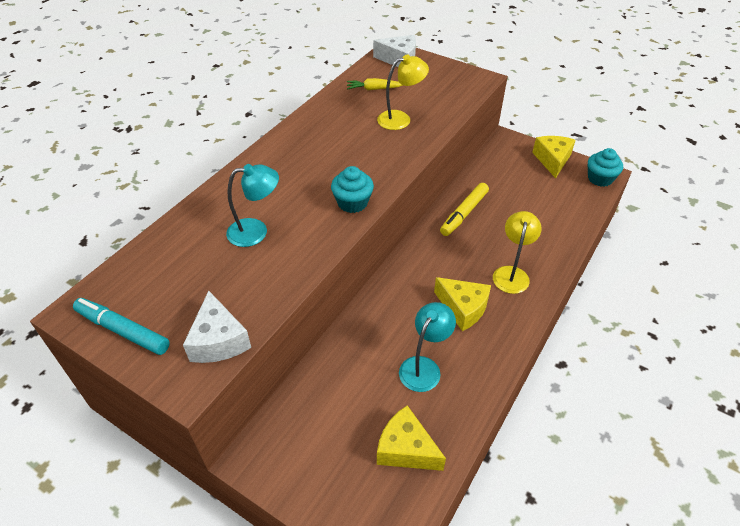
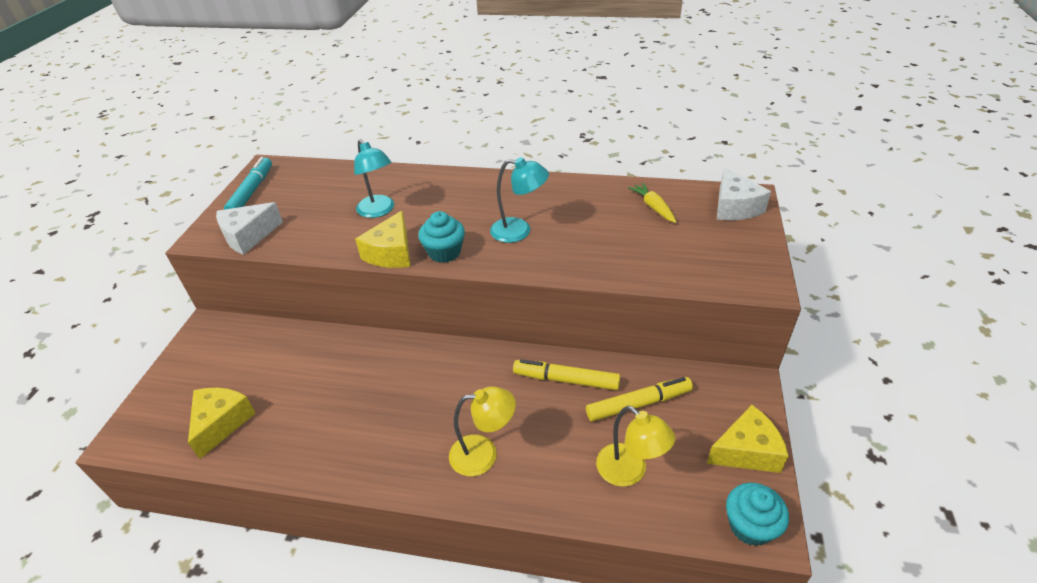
camera: 70 degrees right, 5 degrees down
(400, 119) = (611, 242): yellow lamp -> yellow lamp (629, 472)
(424, 367) = (319, 409): turquoise lamp -> turquoise lamp (519, 231)
(463, 308) = (409, 420): yellow cheese -> yellow cheese (391, 253)
(500, 188) = (638, 404): none -> yellow marker

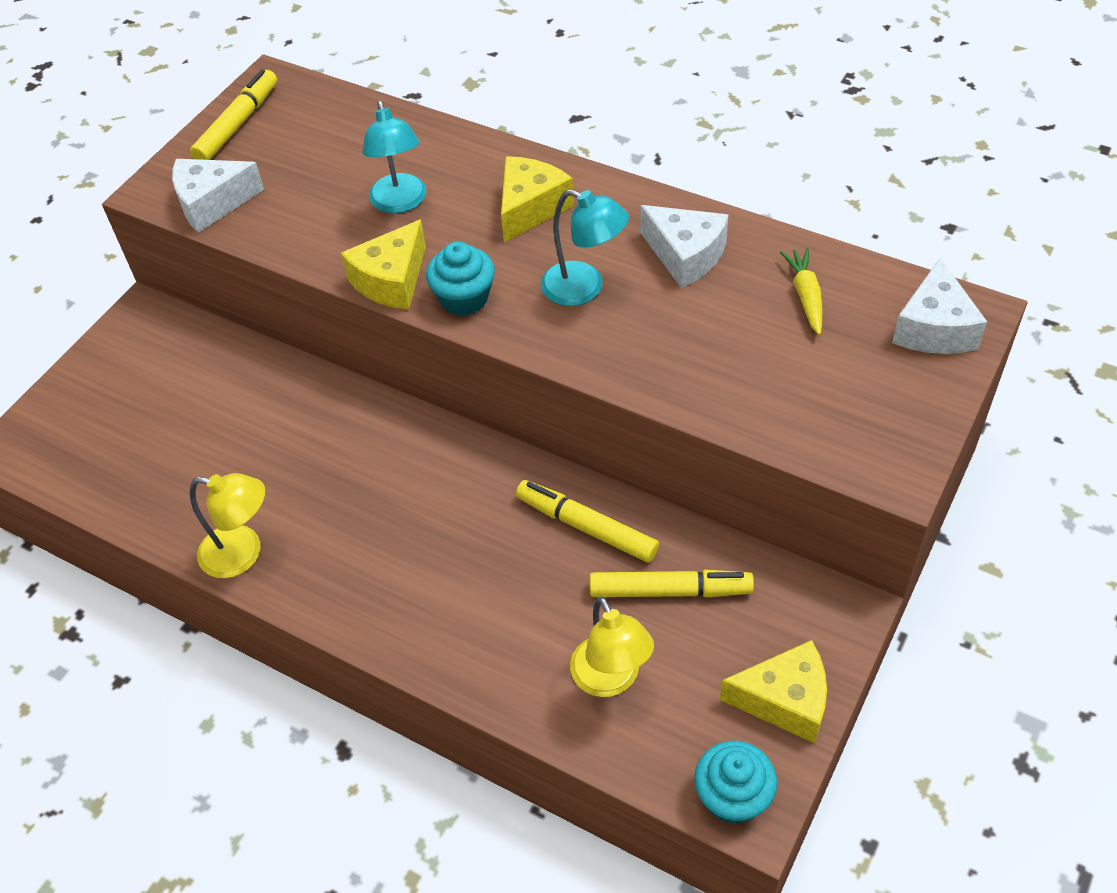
camera: 20 degrees right, 10 degrees up
(221, 423) = (128, 461): yellow cheese -> yellow cheese (530, 208)
(251, 192) = (237, 125): turquoise marker -> yellow marker
(483, 454) = (434, 598): yellow lamp -> yellow lamp (243, 554)
(571, 202) = (685, 255): none -> white cheese

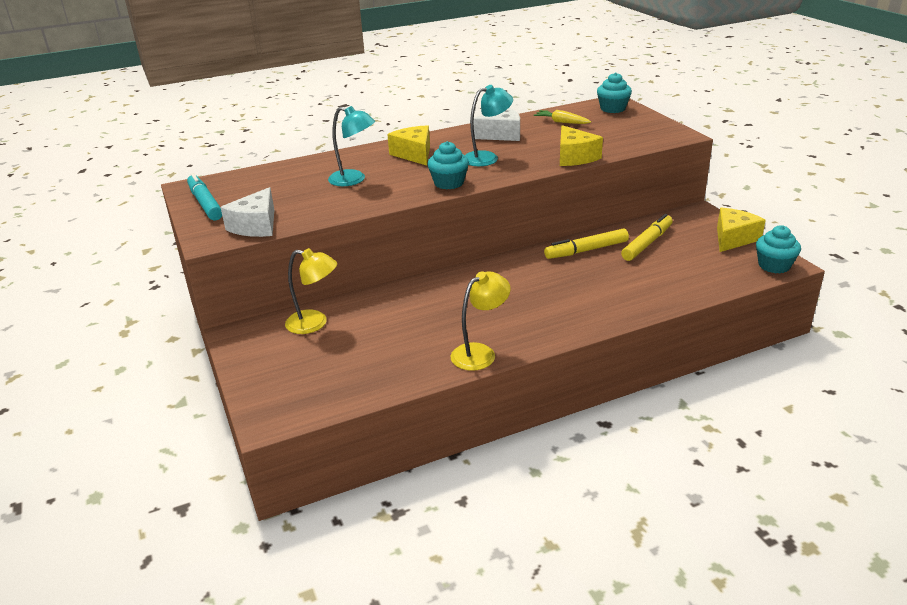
camera: 55 degrees left, 20 degrees down
(237, 125) = (205, 204): yellow marker -> turquoise marker
(392, 280) = (406, 196): yellow cheese -> yellow cheese (574, 157)
(611, 679) = (683, 273): yellow lamp -> yellow lamp (315, 323)
(934, 328) = (612, 109): white cheese -> turquoise cupcake

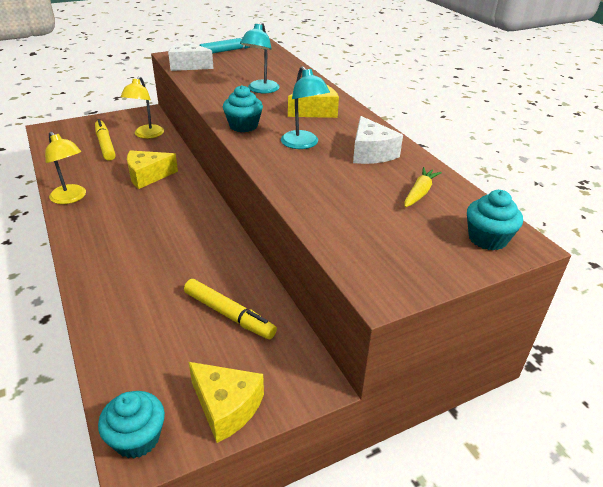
camera: 85 degrees right, 5 degrees up
(574, 157) = (300, 194): yellow cheese -> yellow cheese (147, 176)
(587, 250) = (222, 265): yellow marker -> yellow marker (105, 145)

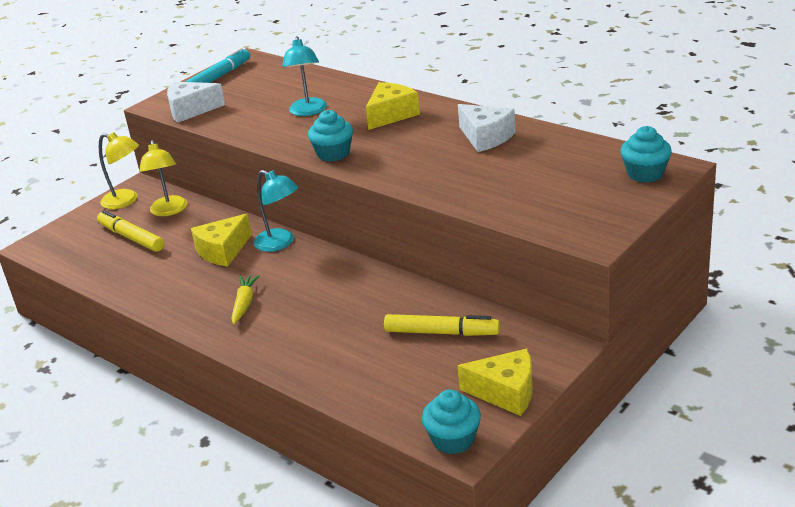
camera: 20 degrees left, 5 degrees down
(71, 198) = (161, 301): yellow lamp -> yellow lamp (126, 201)
(303, 144) = (413, 151): turquoise lamp -> turquoise lamp (280, 243)
(419, 193) = (561, 157): yellow carrot -> yellow carrot (244, 304)

